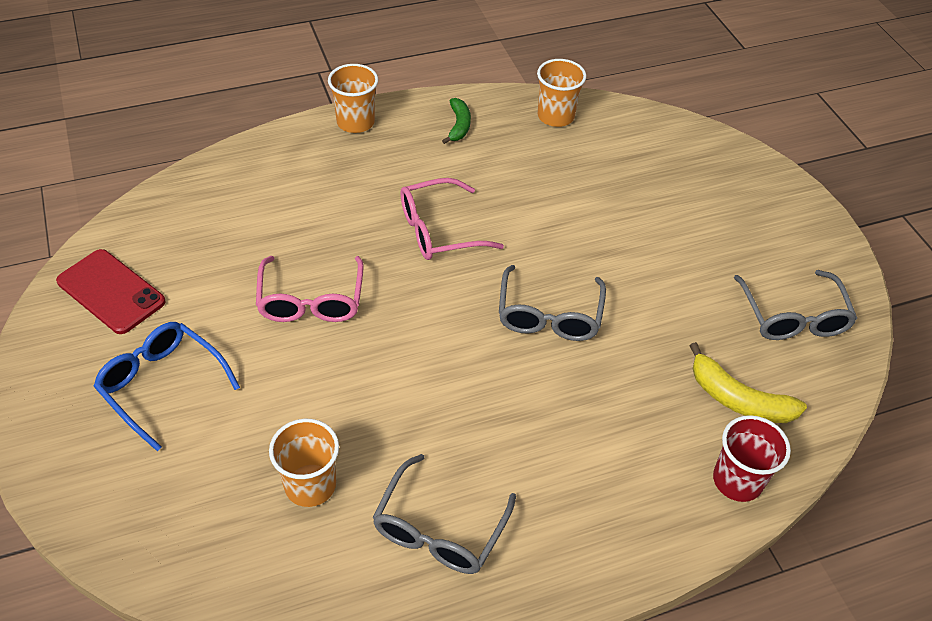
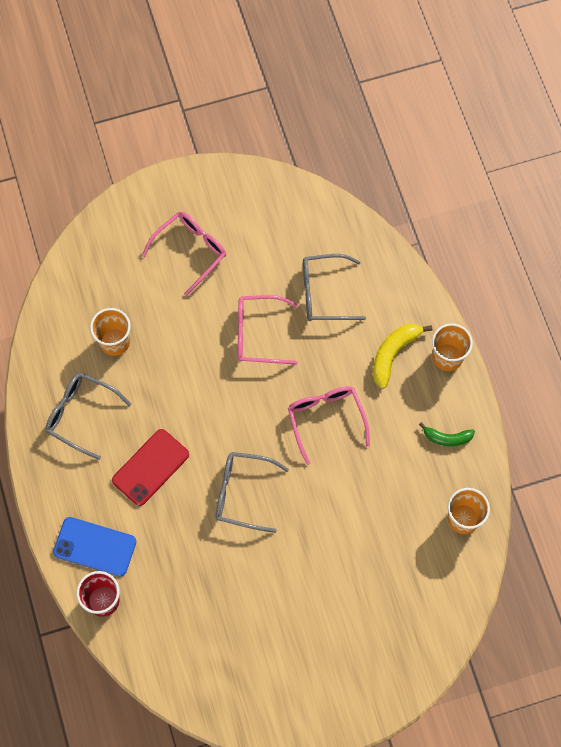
camera: 95 degrees right, 20 degrees up
(111, 291) = (267, 210): red phone -> red phone (150, 467)
(162, 385) = (190, 251): blue glasses -> pink glasses
(657, 496) = (95, 547): none -> blue phone
(738, 399) = (166, 615): yellow banana -> yellow banana (393, 354)
(793, 317) = (238, 673): grey glasses -> grey glasses (324, 293)

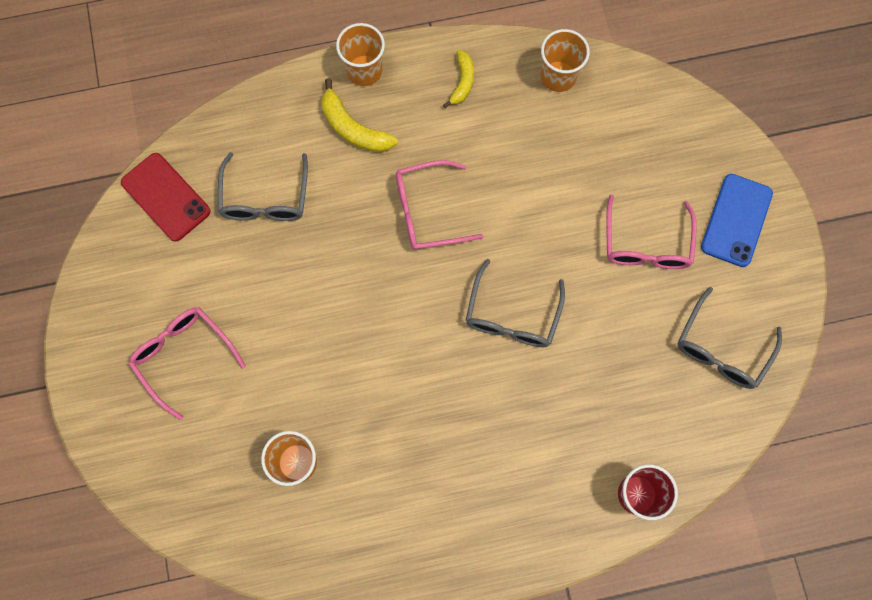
camera: 85 degrees left, 5 degrees up
(81, 415) = (393, 511): grey glasses -> grey glasses (721, 348)
(95, 547) = (569, 502): blue phone -> blue phone (736, 220)
(150, 467) = (471, 425): red phone -> red phone (166, 197)
(258, 334) = (309, 281): pink glasses -> pink glasses (646, 244)
(447, 438) = (462, 82): green banana -> yellow banana

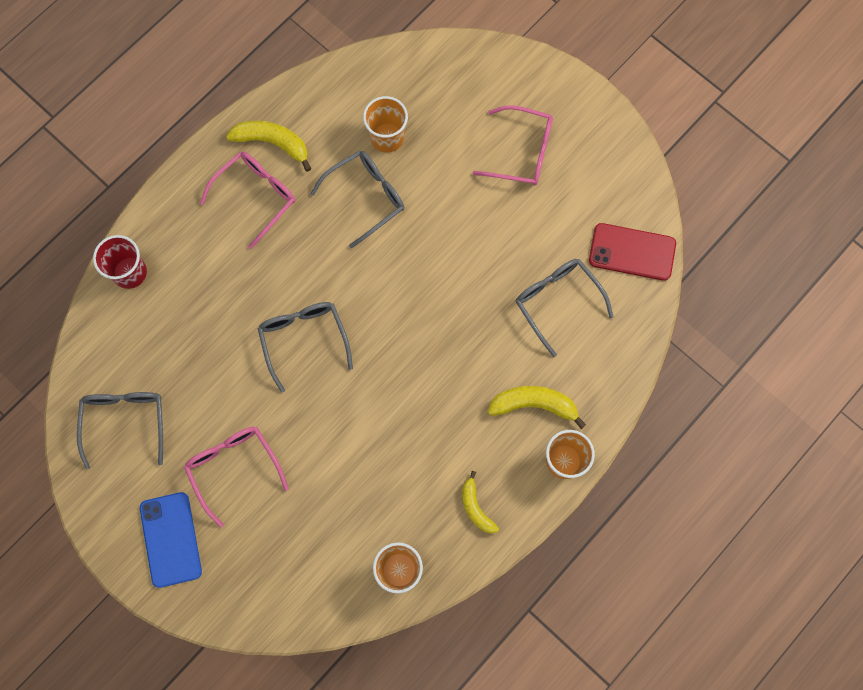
camera: 145 degrees right, 0 degrees up
(361, 414) = (366, 197): none -> grey glasses
(412, 537) = (273, 143): none -> yellow banana
(428, 211) = (425, 377): pink glasses -> pink glasses (256, 197)

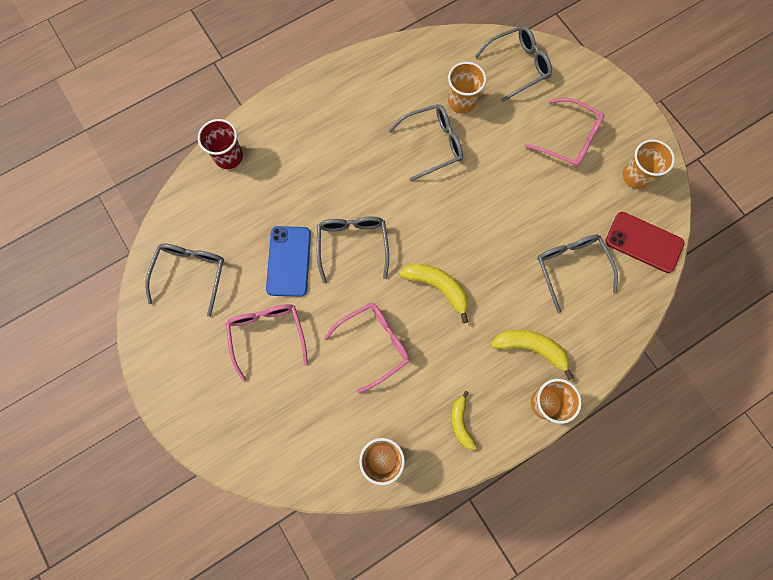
camera: 15 degrees right, 0 degrees up
(170, 539) = (199, 380): blue phone -> blue phone (289, 261)
(256, 197) = (344, 122): pink glasses -> pink glasses (374, 344)
(273, 143) = (369, 84): yellow banana -> yellow banana (437, 287)
(442, 77) = (518, 66): none -> grey glasses
(607, 177) = (636, 176): none -> orange cup

